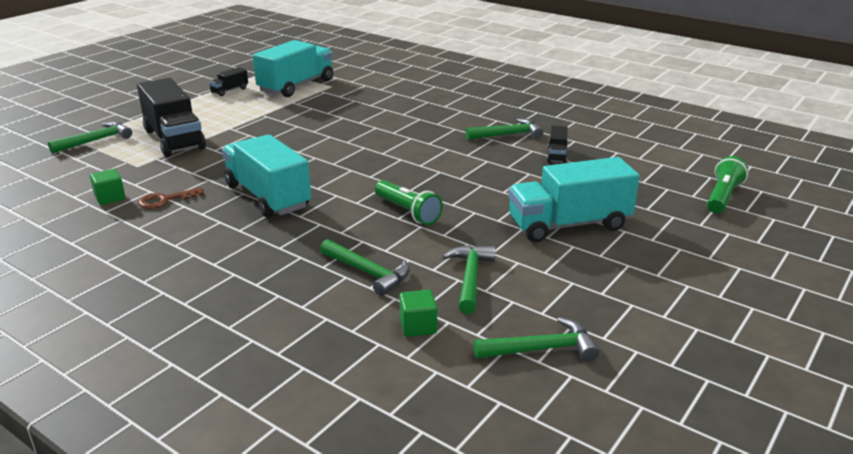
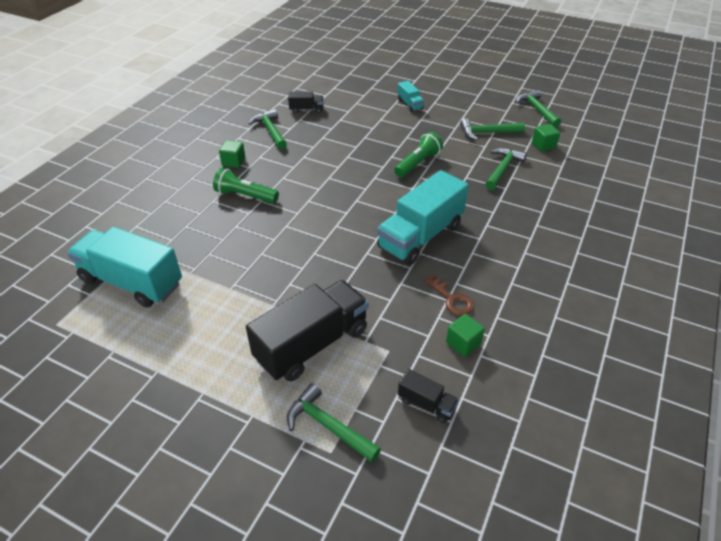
camera: 100 degrees left, 15 degrees up
(229, 91) = (142, 344): black truck -> black truck (426, 404)
(449, 117) = (233, 162): none -> green cube
(568, 225) = (410, 104): turquoise truck -> turquoise truck, size x0.45
(722, 197) = (355, 58): green flashlight -> green flashlight (245, 196)

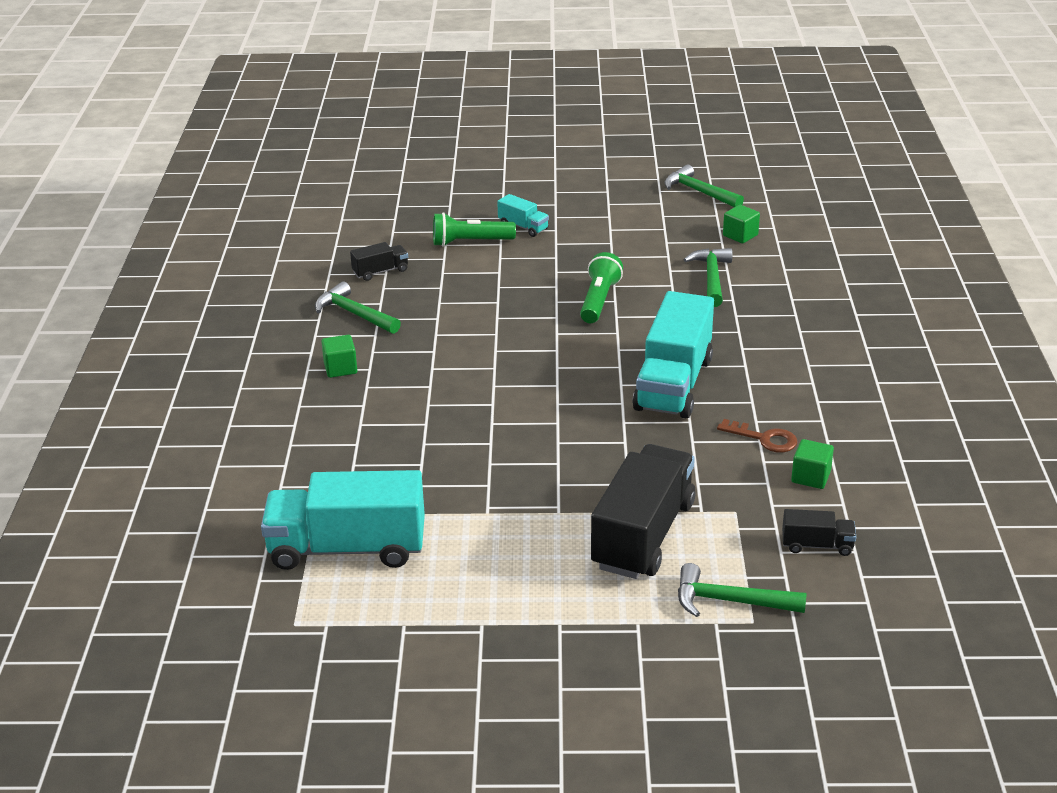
camera: 25 degrees left, 10 degrees down
(245, 196) = (401, 405): green flashlight -> green flashlight (470, 242)
(487, 133) = (658, 238): green hammer -> none

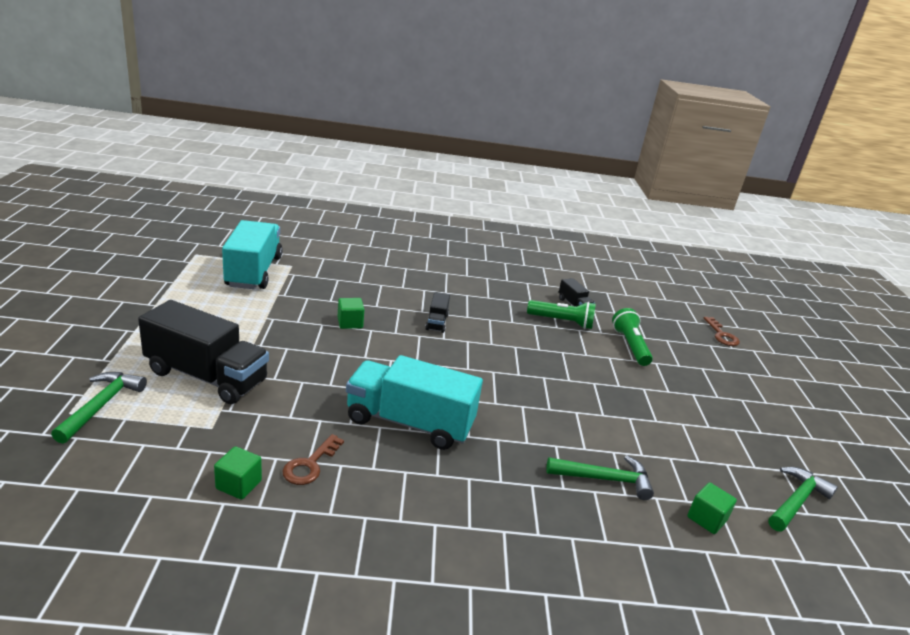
camera: 85 degrees right, 5 degrees down
(340, 368) = (446, 283): green cube -> green cube (350, 323)
(354, 314) = (514, 292): green hammer -> none
(426, 182) = (721, 335): none -> brown key
(523, 227) = (666, 374): turquoise truck -> none
(599, 300) = (548, 399): green flashlight -> green flashlight (561, 322)
(817, 545) = (137, 468): black truck -> black truck (437, 322)

